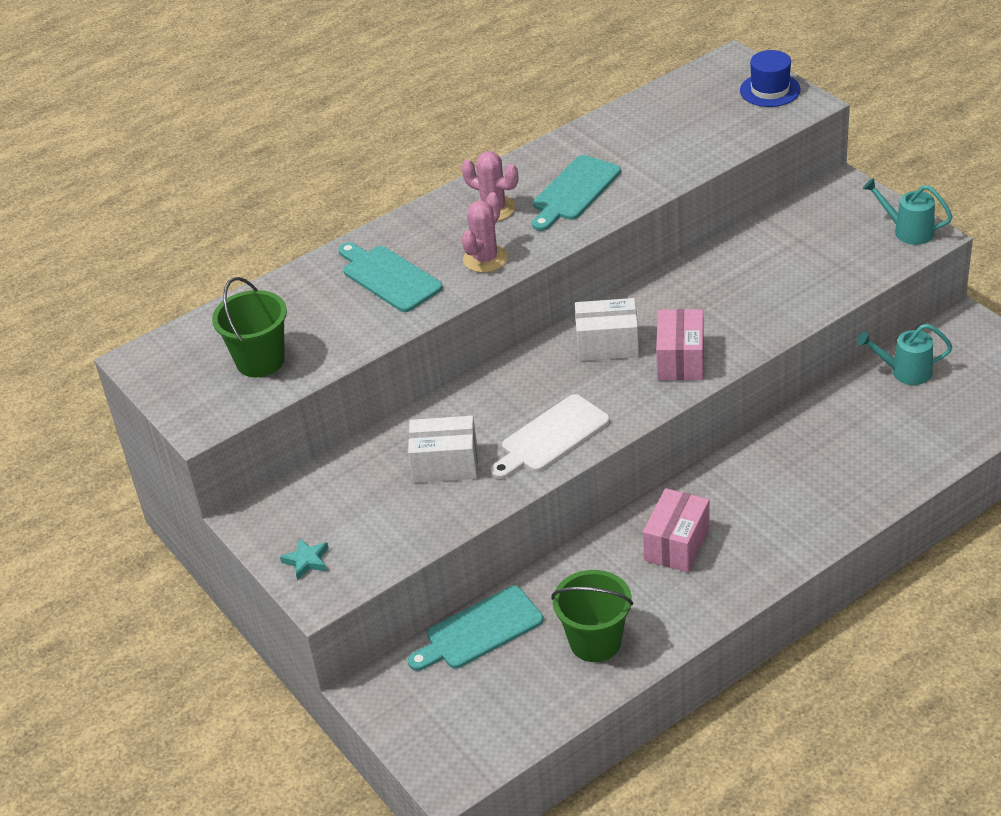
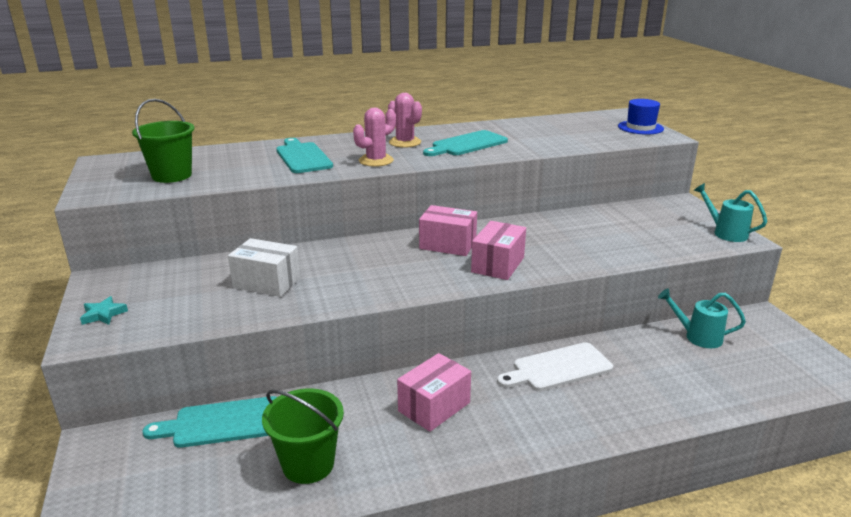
camera: 15 degrees right, 15 degrees down
(551, 437) = (360, 286): white cutting board -> white cutting board (558, 368)
(607, 344) = (448, 245): white box -> pink box

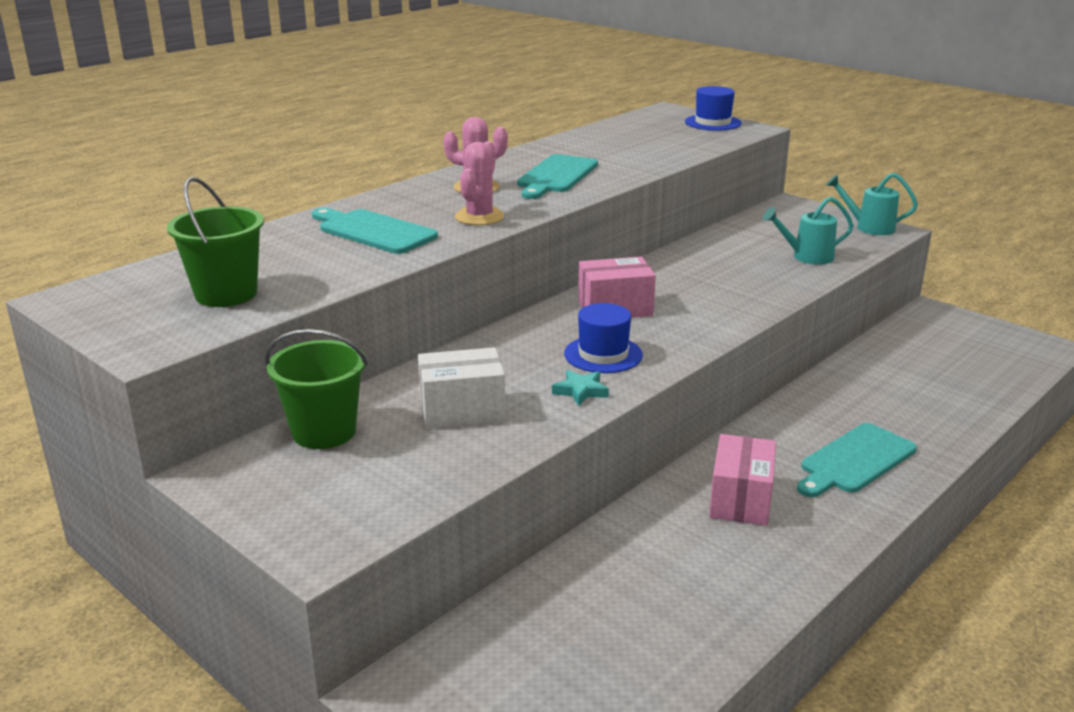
camera: 30 degrees left, 0 degrees up
(103, 314) = (296, 514): turquoise star -> turquoise star (580, 391)
(222, 423) = (528, 605): turquoise cutting board -> turquoise cutting board (854, 461)
(308, 464) = (684, 607): green bucket -> green bucket (324, 432)
(397, 273) = (603, 354): none -> blue hat
(498, 265) = (699, 316): pink box -> none
(558, 368) = (813, 419): white cutting board -> none
(697, 337) = (900, 347): turquoise watering can -> turquoise watering can (806, 257)

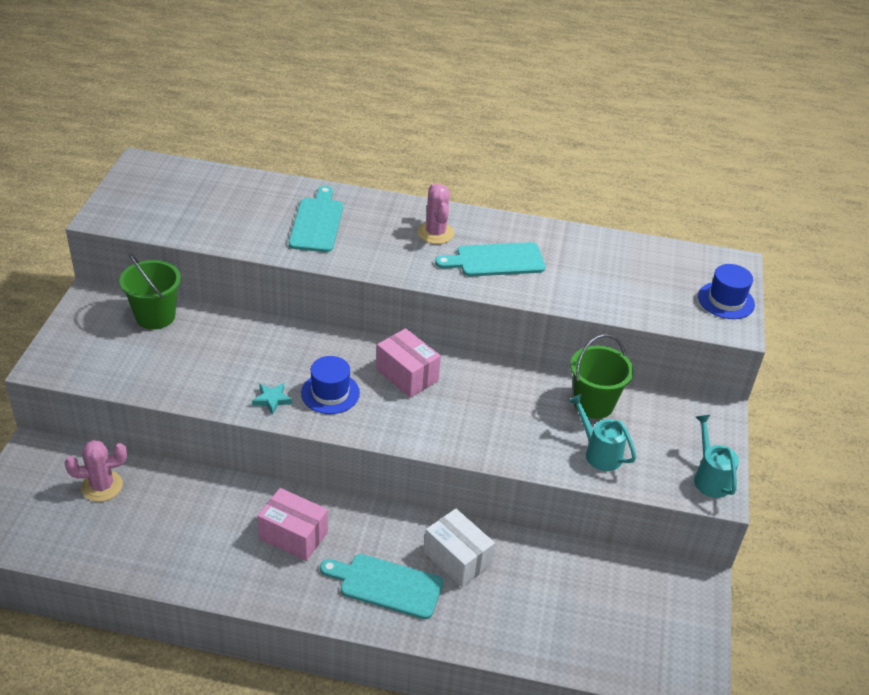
camera: 55 degrees right, 15 degrees up
(226, 294) = (183, 211): green bucket -> green bucket (593, 404)
(462, 410) = (214, 358): white box -> white box (457, 559)
(479, 217) = (379, 255): pink cactus -> pink cactus (102, 486)
(741, 500) = (293, 535): pink box -> pink box turned 45 degrees clockwise

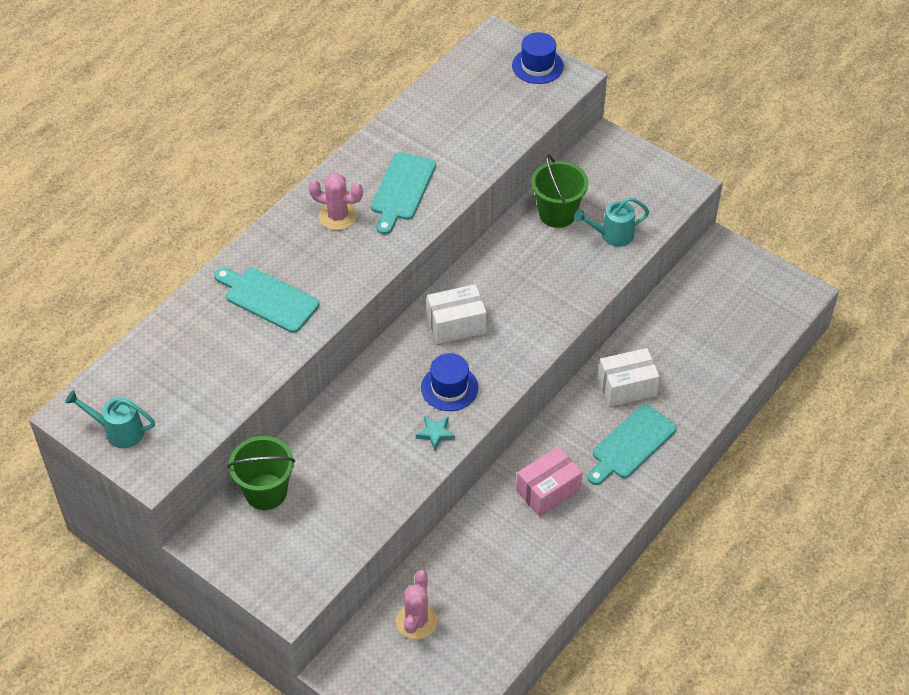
camera: 60 degrees left, 10 degrees up
(407, 375) = (456, 324): pink box -> white box
(709, 477) = (670, 181): turquoise watering can -> turquoise watering can (118, 431)

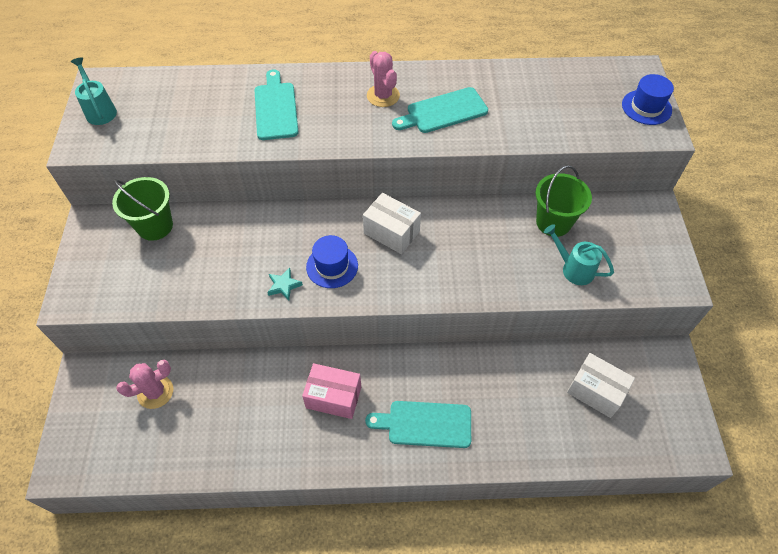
camera: 50 degrees right, 5 degrees up
(627, 387) = (474, 383): white box -> white box (595, 391)

